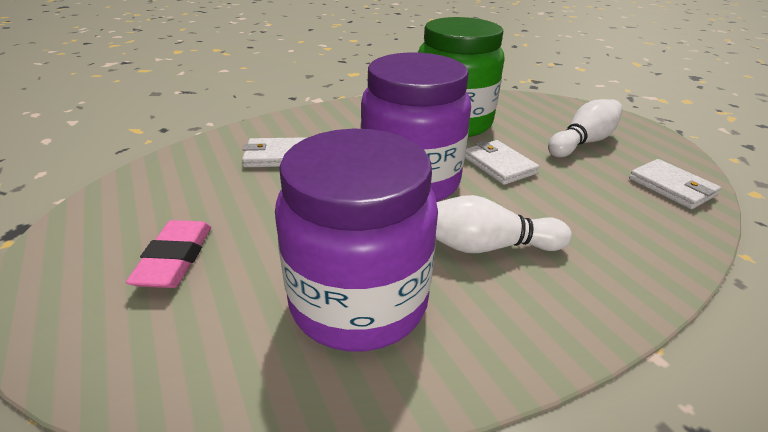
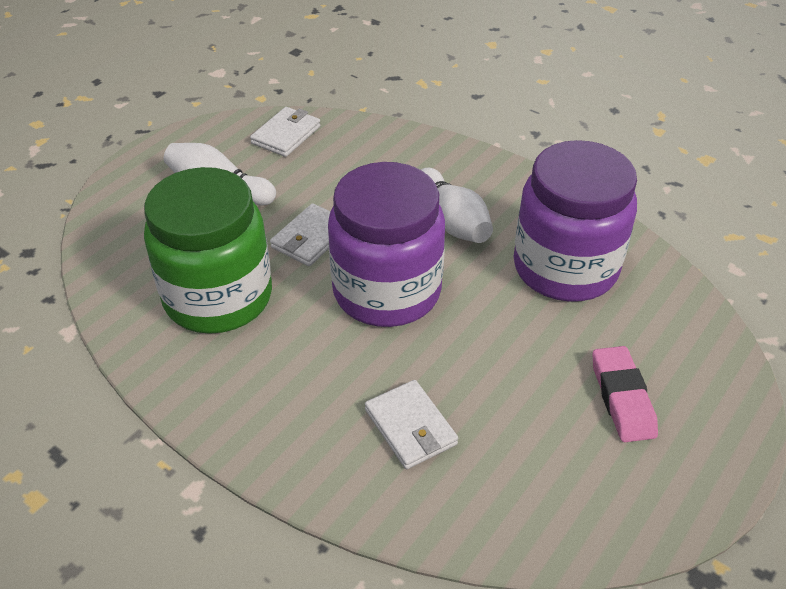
camera: 115 degrees left, 10 degrees up
(175, 259) = (622, 398): pink eraser -> pink eraser turned 75 degrees counterclockwise

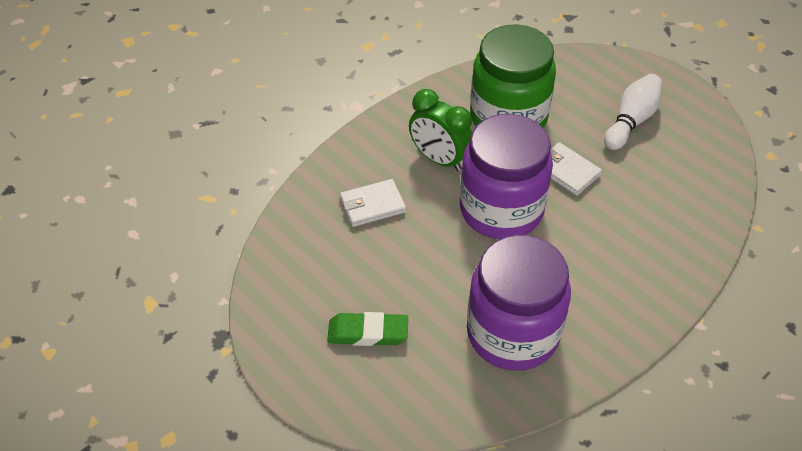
camera: 100 degrees right, 5 degrees up
(286, 135) = (707, 166): white wallet -> none
(307, 362) = (439, 159): none -> green clock
(452, 221) = (581, 265): white bowling pin -> none
(622, 398) = (368, 333): pink eraser -> green eraser

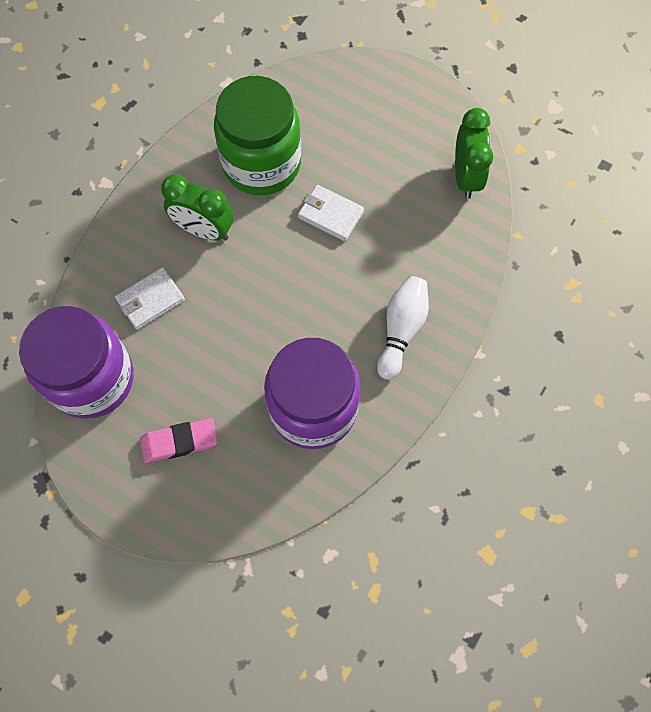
camera: 15 degrees left, 20 degrees up
(368, 333) = (179, 442): green eraser -> pink eraser
(501, 210) = (276, 274): purple jar -> purple jar (92, 378)
(631, 121) = (382, 139): white bowling pin -> white bowling pin (401, 330)
(711, 167) = (466, 176): none -> green clock

